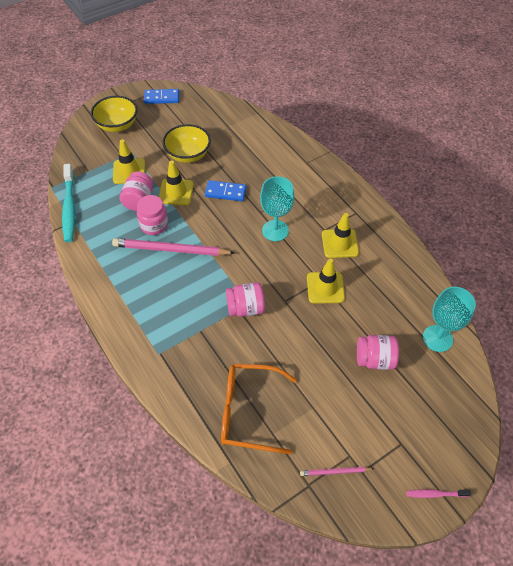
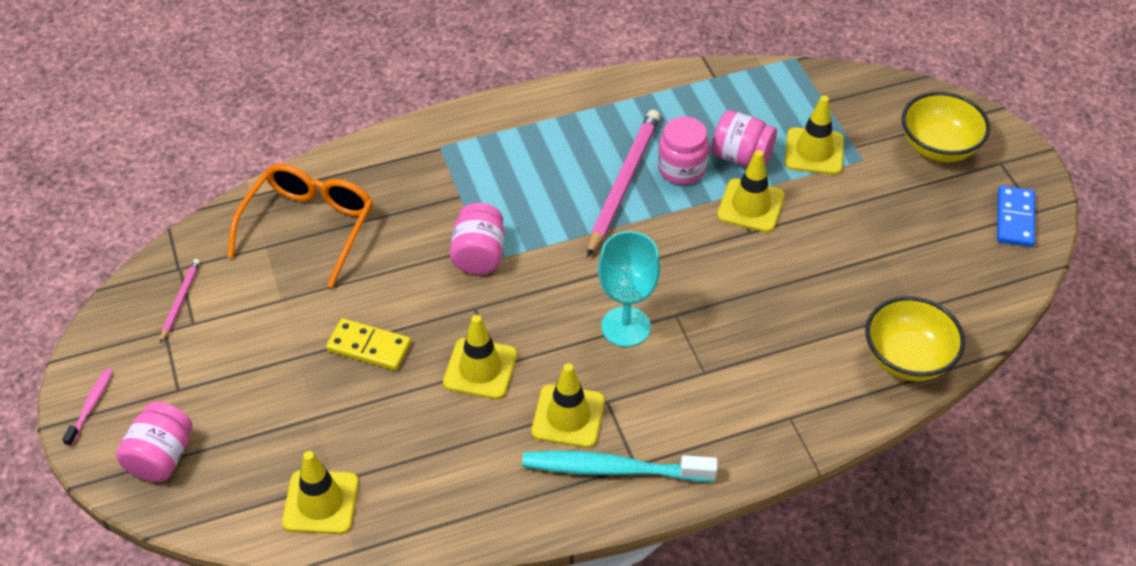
camera: 105 degrees right, 5 degrees down
(69, 207) = (745, 75): turquoise toothbrush -> turquoise toothbrush (613, 469)
(188, 155) = (842, 235): yellow bowl -> yellow bowl (907, 358)
(225, 192) = (735, 273): blue domino -> none
(331, 346) = (369, 347): none -> yellow domino
(374, 359) = (322, 398): pink jar -> pink jar (161, 457)
(437, 338) = (321, 502): turquoise goblet -> yellow traffic cone

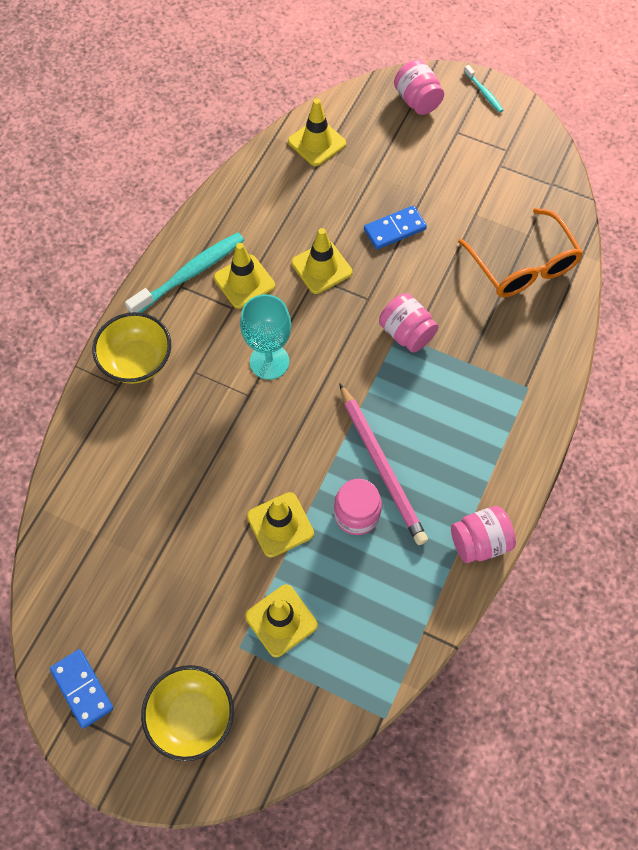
camera: 135 degrees right, 15 degrees up
(90, 406) = (484, 93): pink toothbrush -> turquoise toothbrush
(180, 300) = (523, 170): pink pencil -> none
(369, 347) = (394, 229): yellow domino -> blue domino
(741, 157) = (327, 565): pink jar -> pink jar (479, 541)
(907, 358) = (76, 488): yellow bowl -> yellow bowl (137, 361)

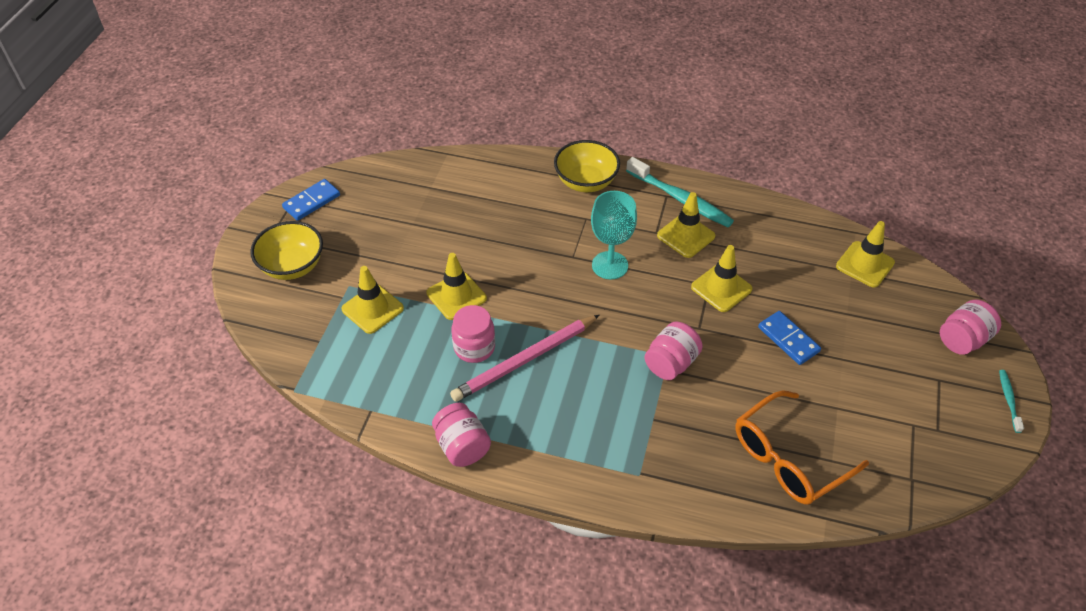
camera: 80 degrees right, 15 degrees down
(484, 93) = (1008, 400): turquoise toothbrush -> turquoise toothbrush turned 135 degrees clockwise

